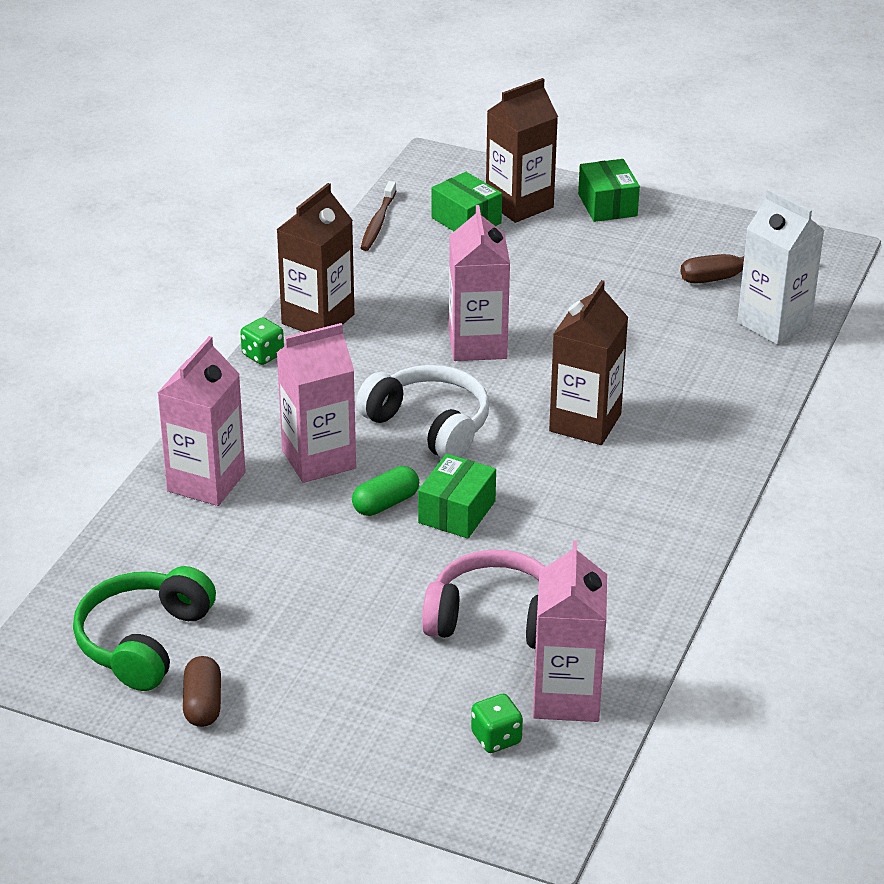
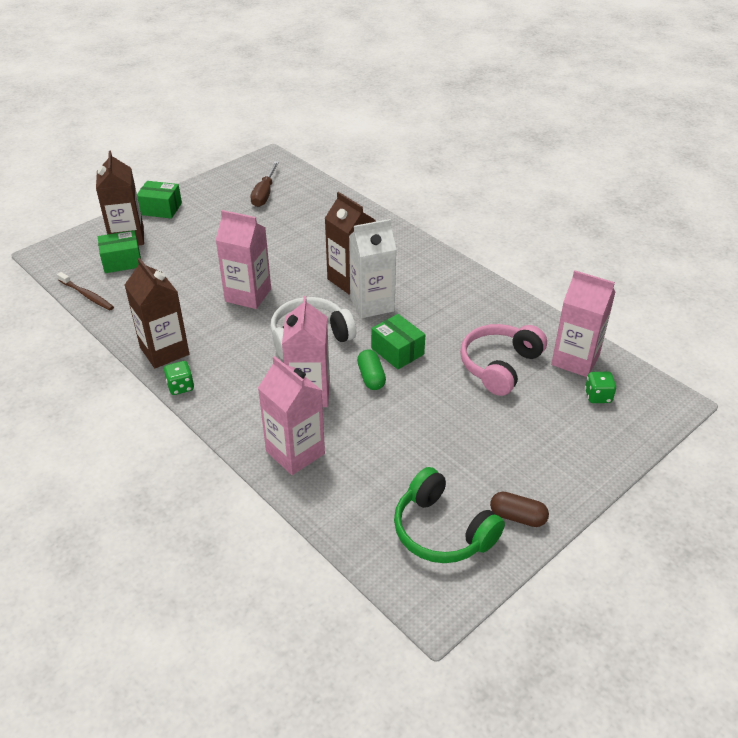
camera: 65 degrees left, 5 degrees up
(774, 324) = (316, 194): white carton -> white carton (372, 304)

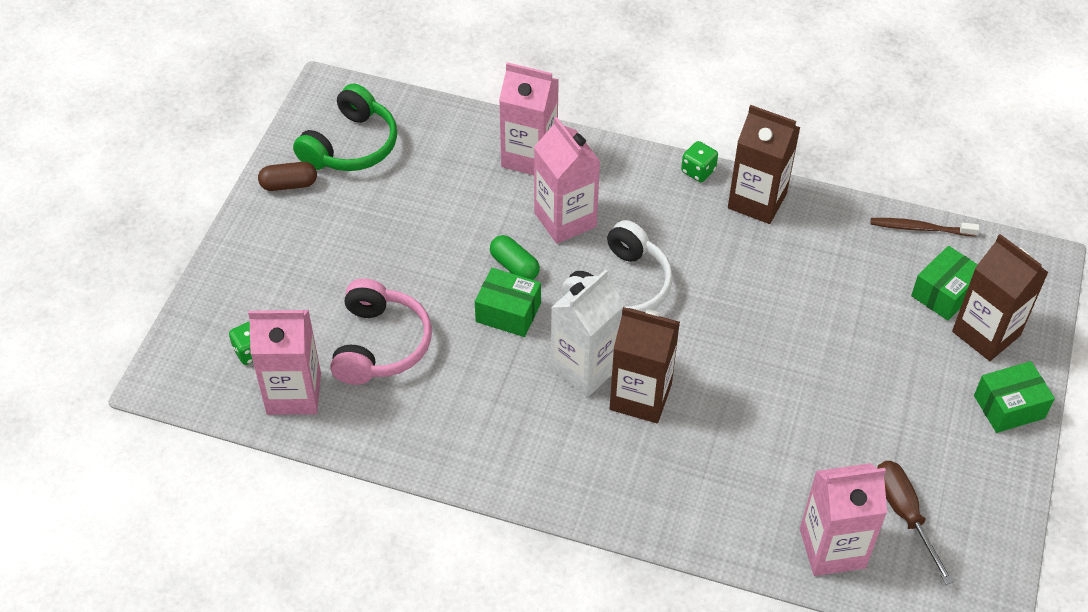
camera: 150 degrees right, 10 degrees up
(248, 295) = (743, 313): pink carton -> pink carton (832, 548)
(442, 531) = (351, 146): green headphones -> green headphones turned 105 degrees clockwise

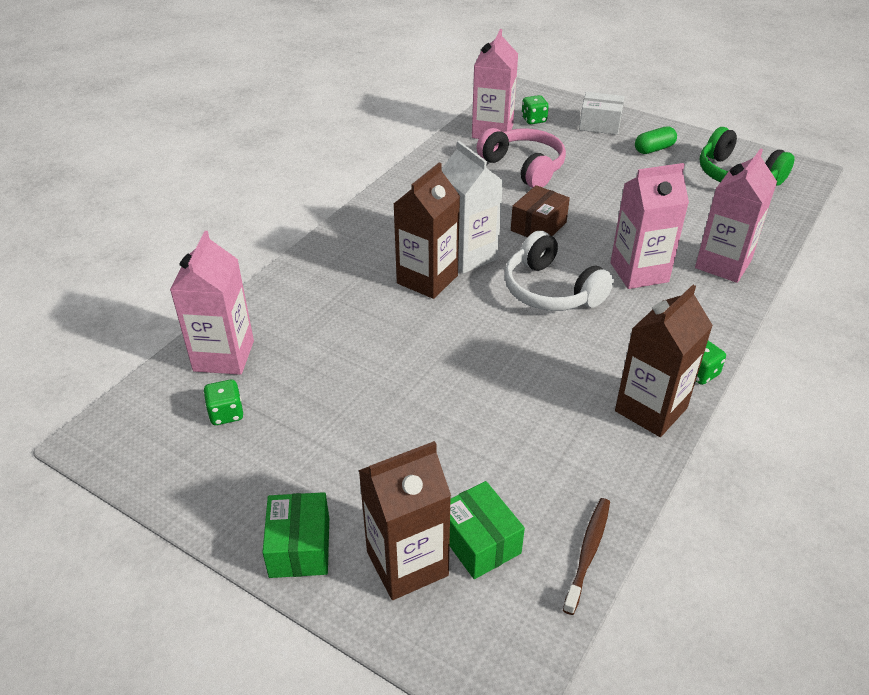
camera: 105 degrees right, 10 degrees down
(251, 278) = (600, 124): none -> white box
(289, 184) = (693, 145): brown capsule -> none
(380, 344) = (524, 167): pink headphones -> pink headphones turned 150 degrees counterclockwise
(508, 312) = (538, 226): green box -> brown box
(514, 266) = (588, 236): green capsule -> green capsule (654, 149)
(904, 514) = (226, 414): brown screwdriver -> green dice

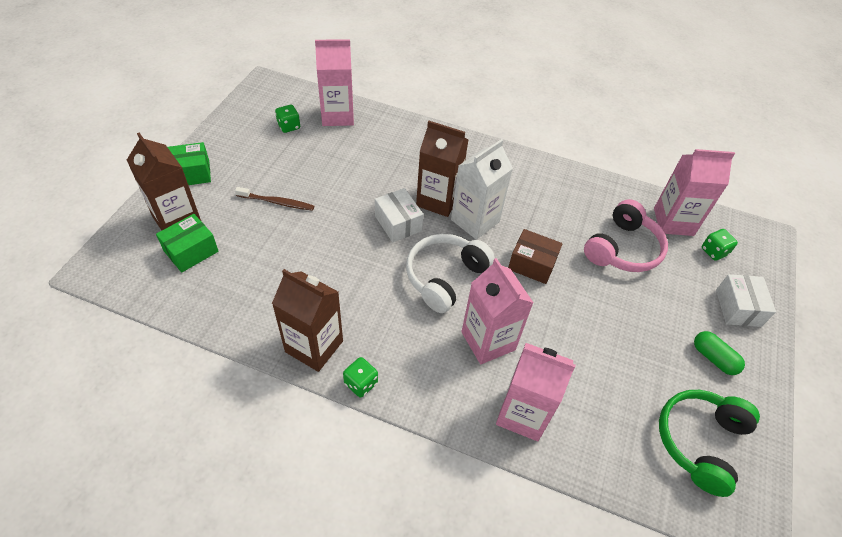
camera: 75 degrees right, 10 degrees up
(460, 318) = (398, 223): none -> white box
(588, 552) = (180, 307): brown toothbrush -> brown toothbrush (277, 202)

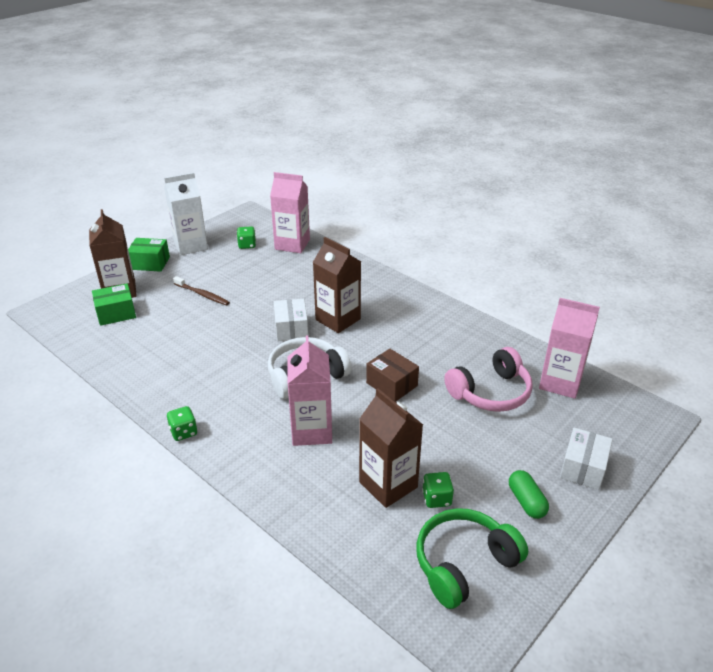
camera: 25 degrees right, 15 degrees down
(314, 346) = (164, 397): brown carton -> brown carton (388, 484)
(475, 221) = (361, 341): white carton -> white carton (190, 246)
(522, 414) = (305, 492): pink carton -> none
(714, 251) = (588, 416): green dice -> green dice (436, 498)

